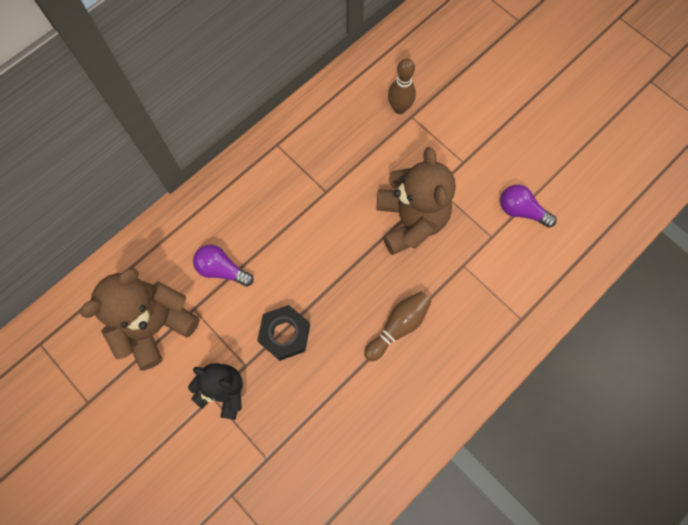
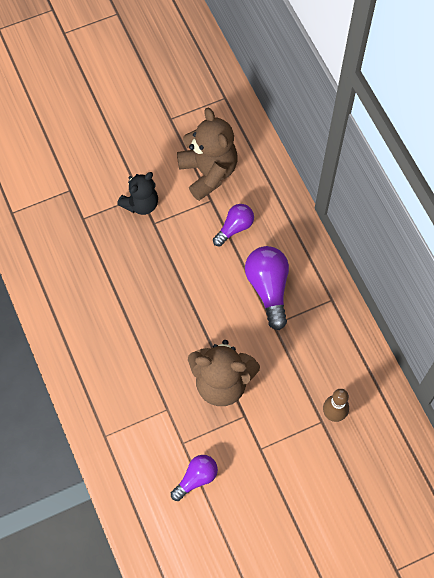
camera: 110 degrees right, 5 degrees down
(285, 334) = (166, 257): black nut -> none
(286, 209) = (268, 288): none -> purple light bulb
(398, 326) = (138, 339): brown bowling pin -> none

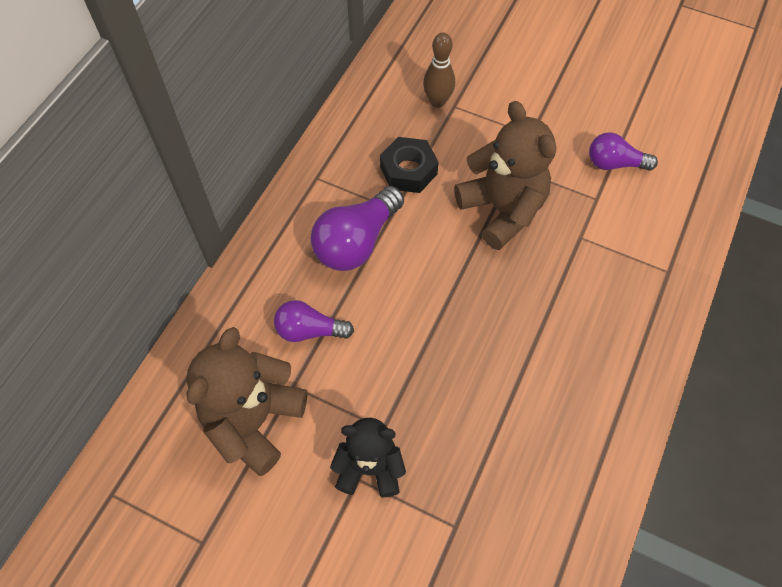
camera: 130 degrees left, 5 degrees down
(294, 353) = (408, 170): none -> black nut

